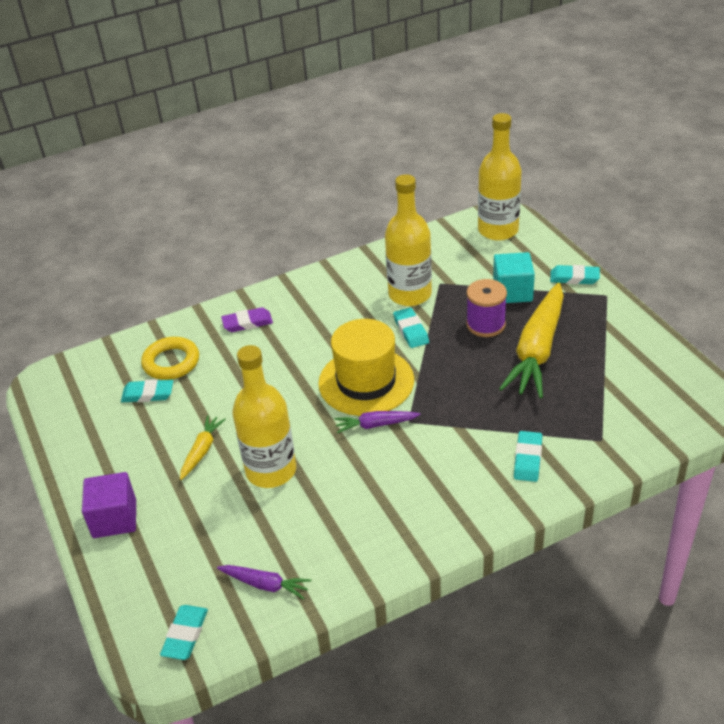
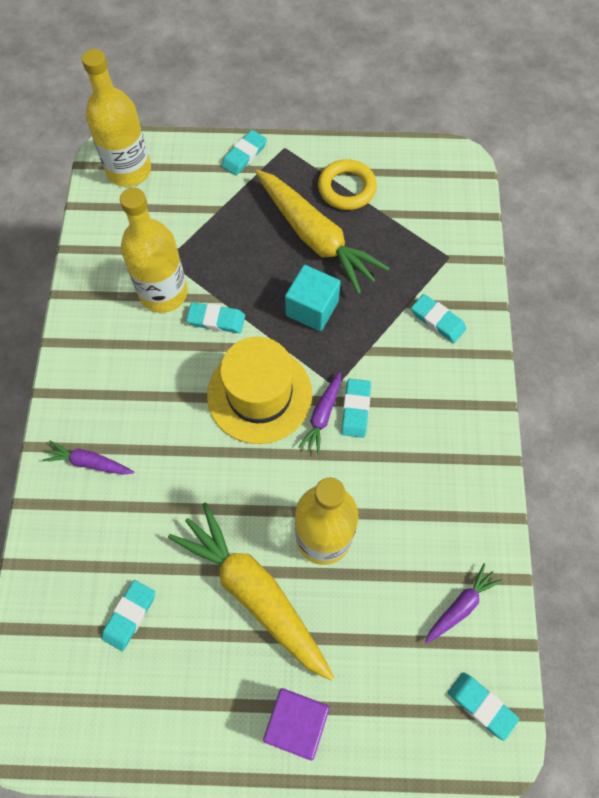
camera: 65 degrees left, 25 degrees up
(171, 362) = (95, 569): yellow ring -> yellow ring (346, 188)
(202, 451) = (254, 593): yellow carrot -> yellow carrot, size x2.13
(247, 323) = (89, 462): purple eraser -> purple carrot
(397, 442) = (355, 409): none -> turquoise eraser
(485, 324) = (254, 256): purple spool -> none
(512, 292) = (226, 210): turquoise cube -> turquoise cube (312, 308)

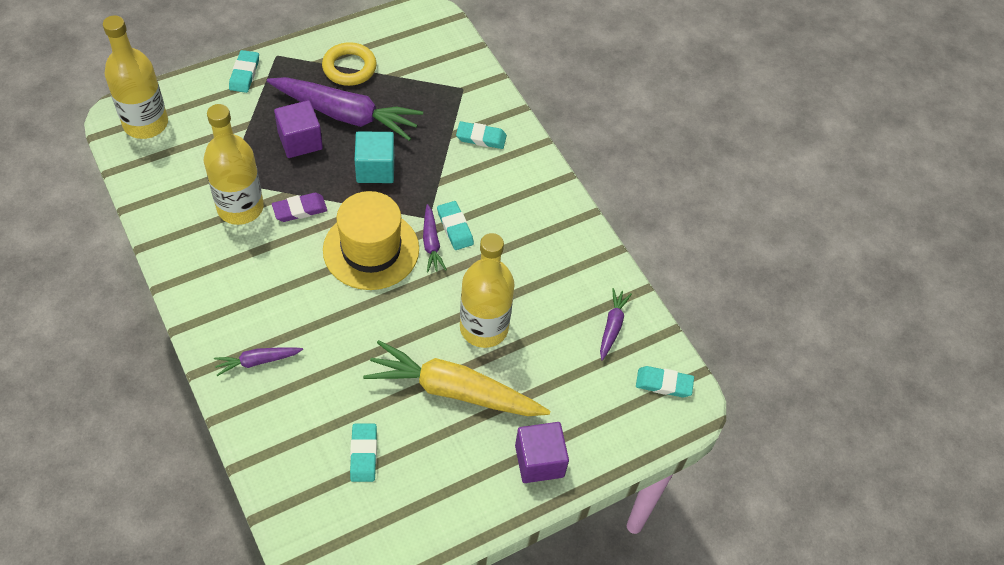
camera: 35 degrees left, 10 degrees down
(216, 320) = (300, 209): turquoise eraser -> purple eraser
(257, 247) = (300, 141): none -> purple cube
(315, 237) = (346, 115): yellow carrot -> purple carrot

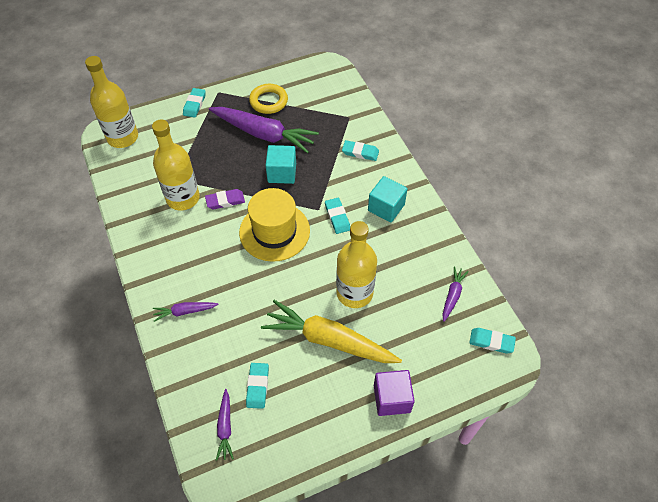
camera: 10 degrees right, 0 degrees up
(300, 141) = (229, 152): purple cube -> none
(431, 243) = (319, 228): purple carrot -> purple carrot (225, 427)
(520, 212) = (386, 207): none -> turquoise cube

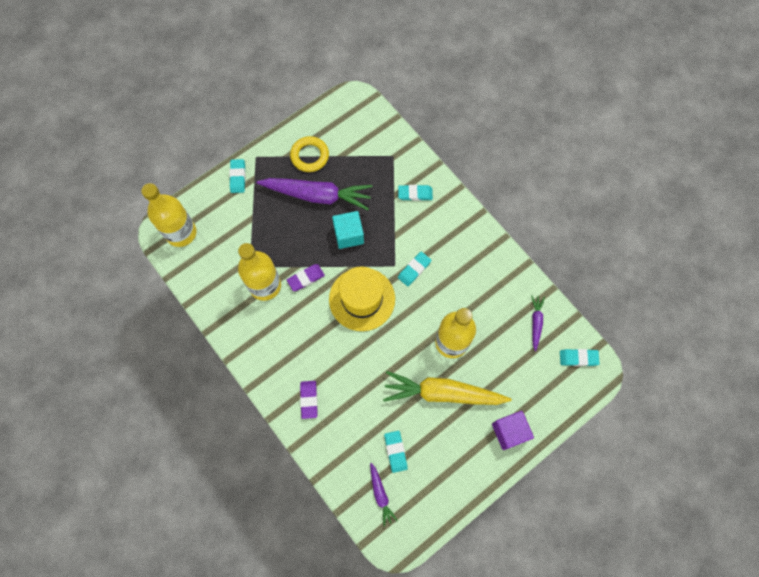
camera: 15 degrees left, 15 degrees up
(185, 311) = (309, 399): purple carrot -> purple eraser
(337, 217) = (414, 269): turquoise eraser -> turquoise eraser turned 75 degrees clockwise
(386, 207) = (455, 248): turquoise cube -> none

